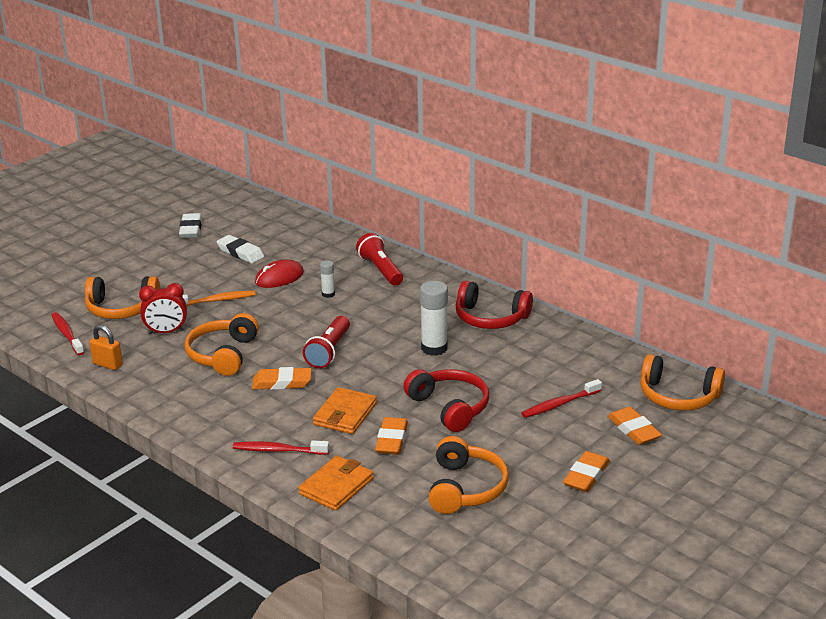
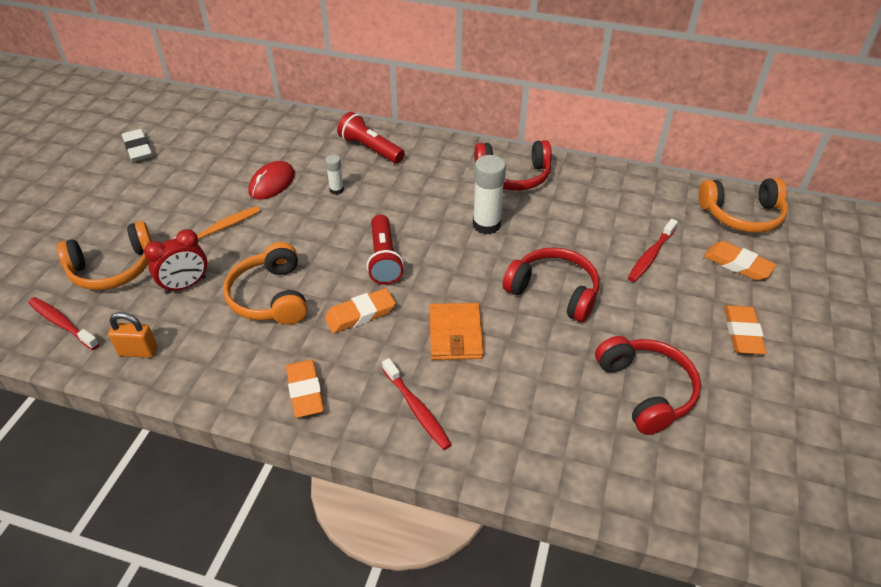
camera: 25 degrees left, 15 degrees up
(240, 252) = (211, 164): white eraser -> none
(278, 450) = (417, 409): red toothbrush -> red toothbrush turned 105 degrees counterclockwise
(336, 486) = (514, 437): orange wallet -> none
(391, 440) = (527, 352): orange eraser -> orange eraser (305, 391)
(465, 488) = (646, 390): orange headphones -> red headphones

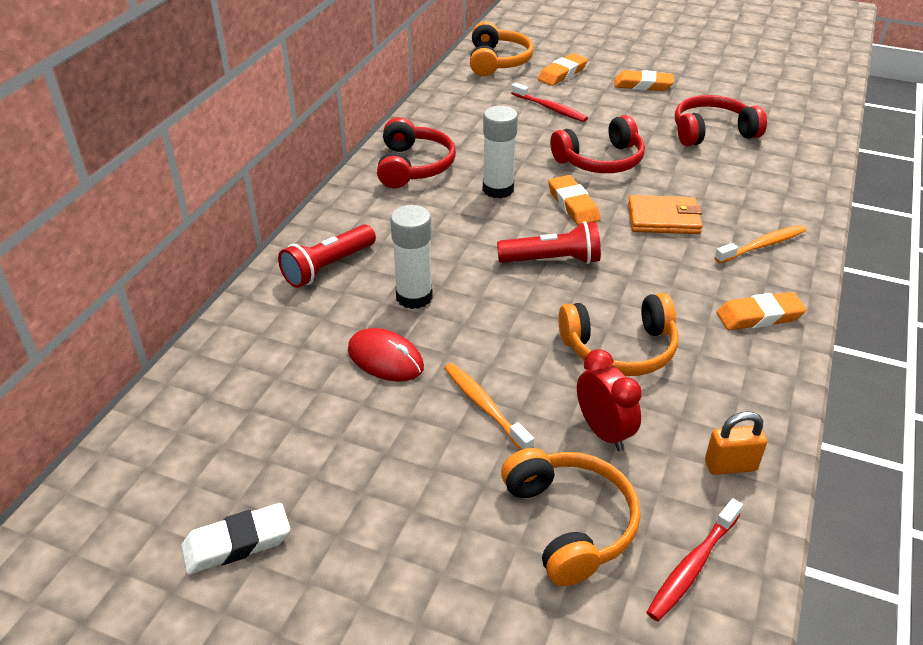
camera: 85 degrees left, 5 degrees down
(138, 351) = (730, 465): orange padlock -> orange padlock turned 75 degrees clockwise
(336, 190) = (414, 297): white glue stick -> white glue stick, size x1.87
(360, 314) = (643, 278): orange eraser -> orange eraser (573, 205)
(417, 409) = (762, 245): red toothbrush -> orange toothbrush
(554, 292) = (600, 160): red headphones -> red headphones turned 150 degrees counterclockwise

